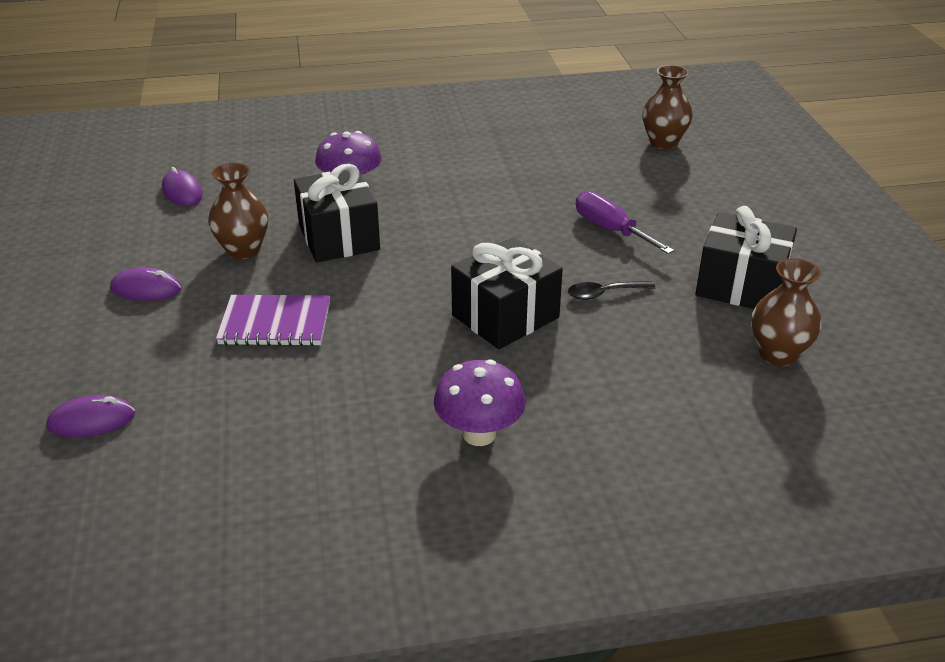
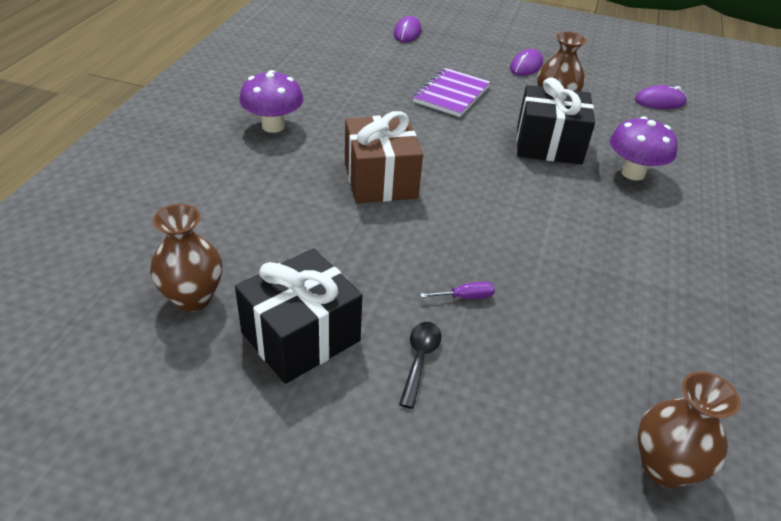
camera: 115 degrees right, 5 degrees up
(505, 316) = (380, 180): black gift -> brown gift
(604, 294) = (366, 241): black spoon -> black spoon (419, 359)
(611, 230) = (465, 297): purple screwdriver -> purple screwdriver, size x0.52

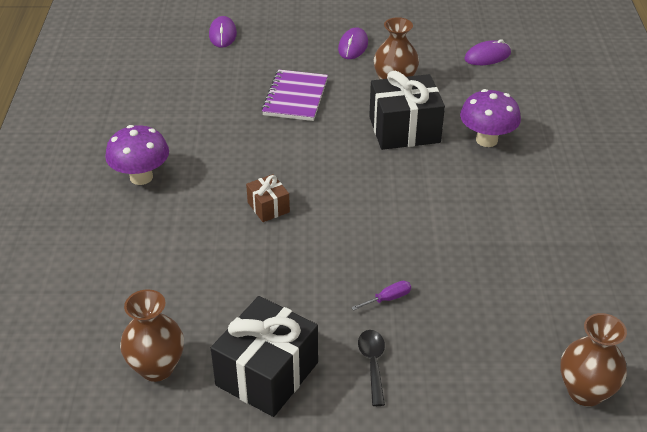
camera: 15 degrees left, 0 degrees up
(380, 180) = (268, 207): brown gift -> brown gift, size x0.51

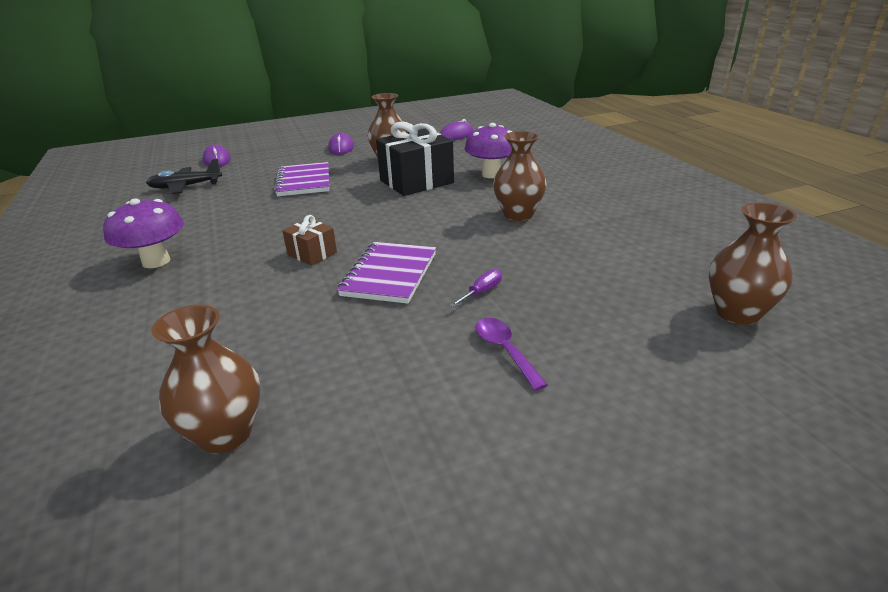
camera: 20 degrees left, 10 degrees down
(184, 74) = (185, 187): none -> black plane
(267, 374) = (383, 397): black gift -> none
(322, 254) = (390, 274): none -> purple notebook
(372, 364) = (505, 350): black spoon -> purple spoon
(476, 211) = (518, 214): none -> brown vase

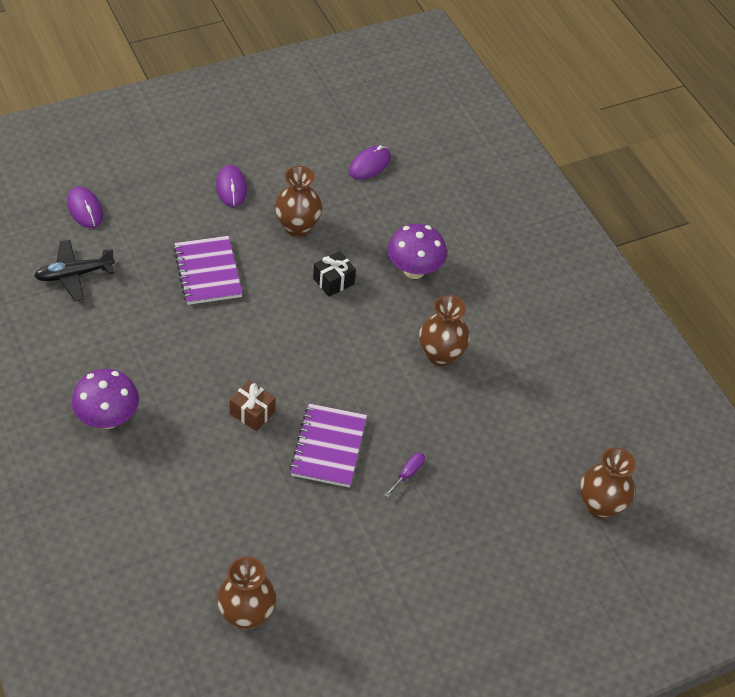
camera: 10 degrees left, 20 degrees up
(416, 181) = (333, 281): black gift -> black gift, size x0.51
(505, 350) = (426, 542): purple spoon -> none

